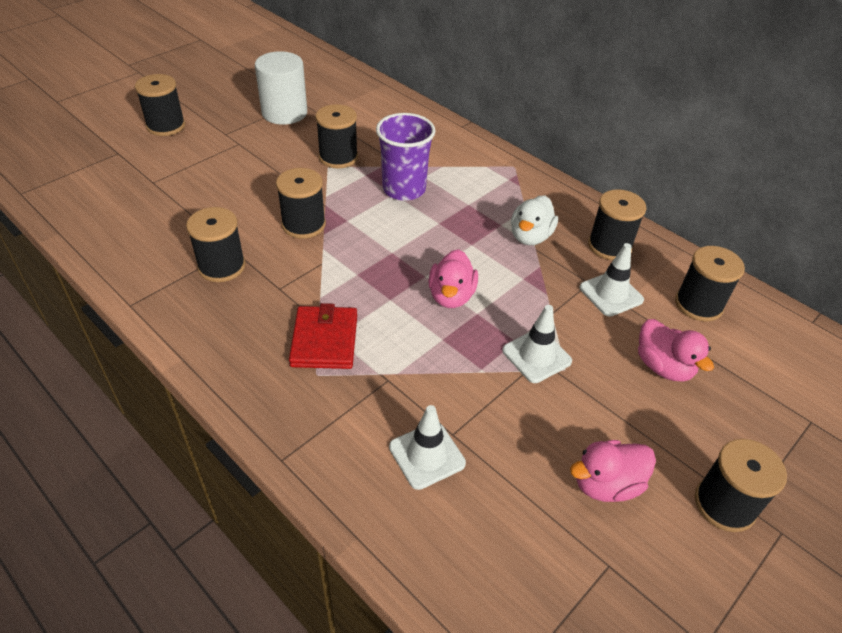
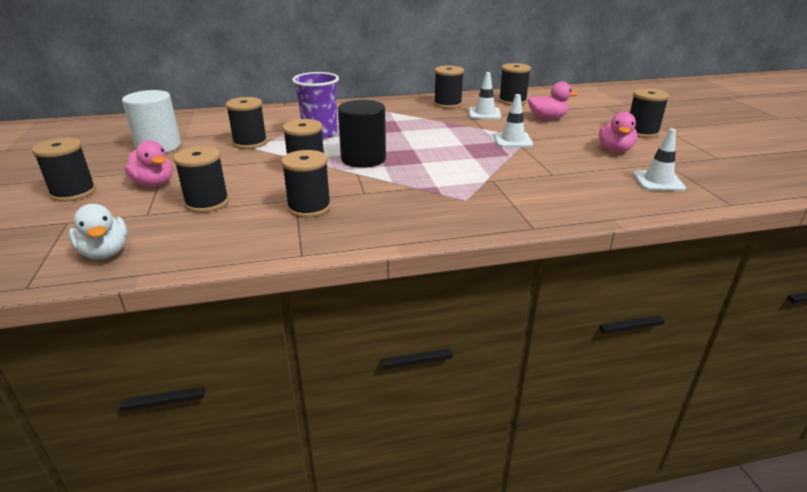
camera: 55 degrees left, 15 degrees down
(192, 202) = (207, 203): none -> black spool
(324, 340) = (436, 190): red wallet -> none
(363, 250) = (363, 159): none -> black cylinder
(427, 455) = (564, 184): white traffic cone -> white traffic cone (658, 181)
(451, 296) = (440, 147): pink duck -> pink duck (154, 184)
(530, 236) = (415, 117): white duck -> white duck (105, 253)

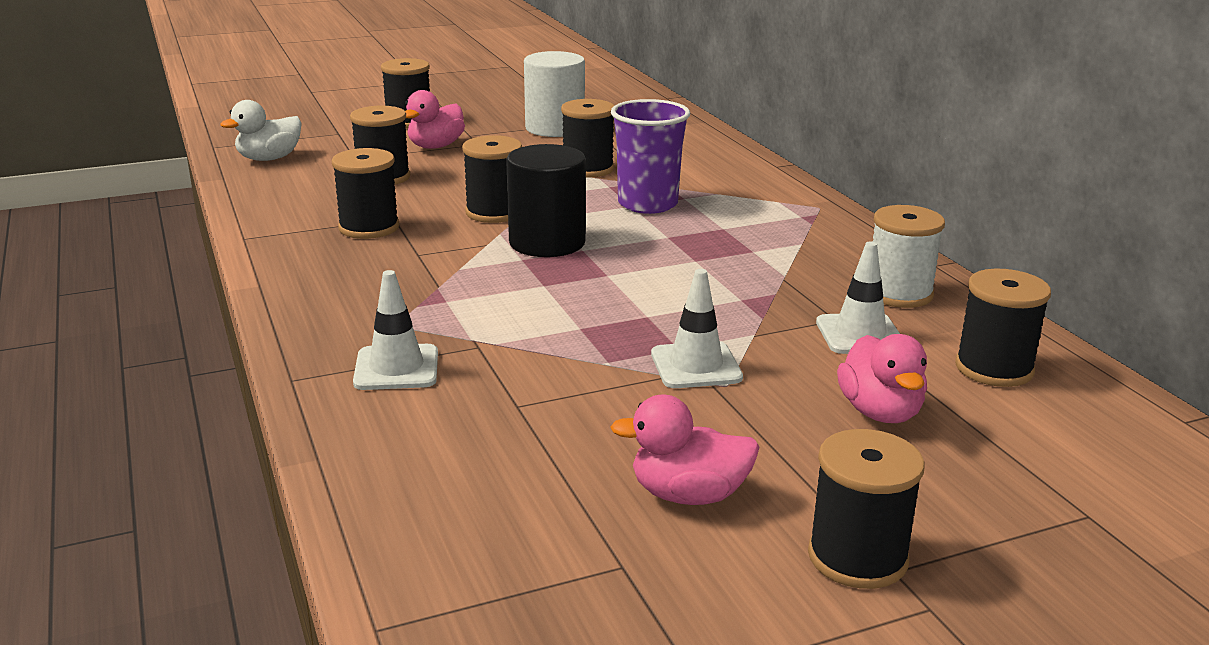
camera: 80 degrees right, 5 degrees down
(447, 104) = (898, 293): black spool -> white spool
(658, 181) = (500, 535): white traffic cone -> white traffic cone (396, 368)

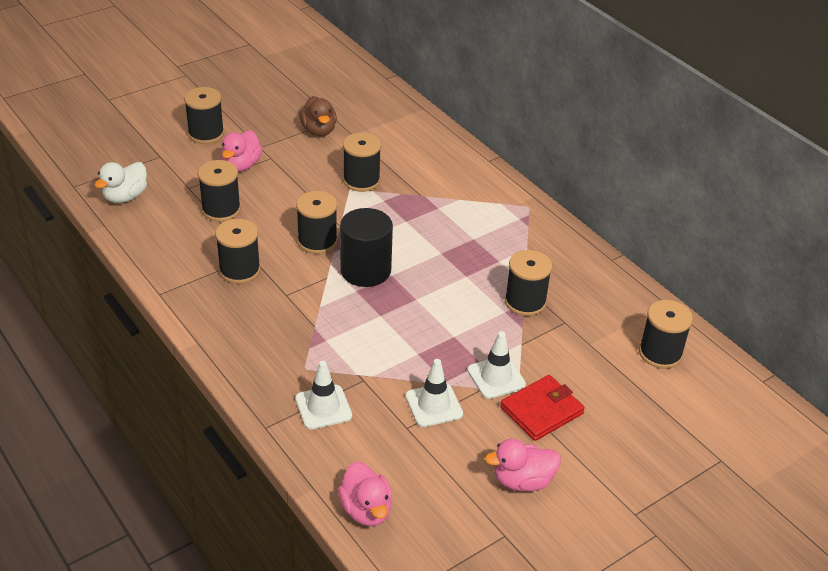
camera: 15 degrees left, 15 degrees up
(555, 128) = (319, 130): white cylinder -> brown duck
(647, 204) = (416, 218): purple cup -> none
(759, 411) = (541, 410): none -> red wallet
(857, 557) = (616, 509): black spool -> black spool (525, 302)
(860, 334) = (581, 334): white traffic cone -> white traffic cone (434, 405)
(880, 412) = (606, 400): pink duck -> pink duck (366, 510)
(898, 293) = (596, 292): white spool -> none

